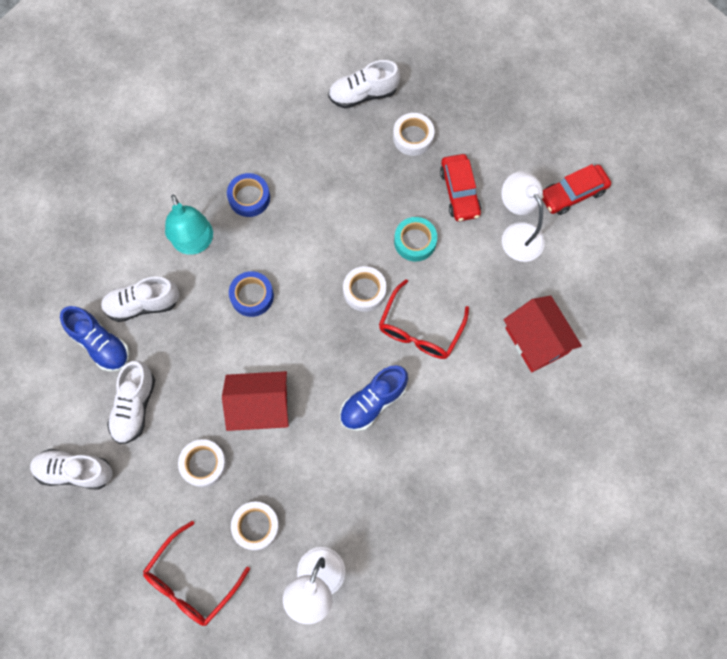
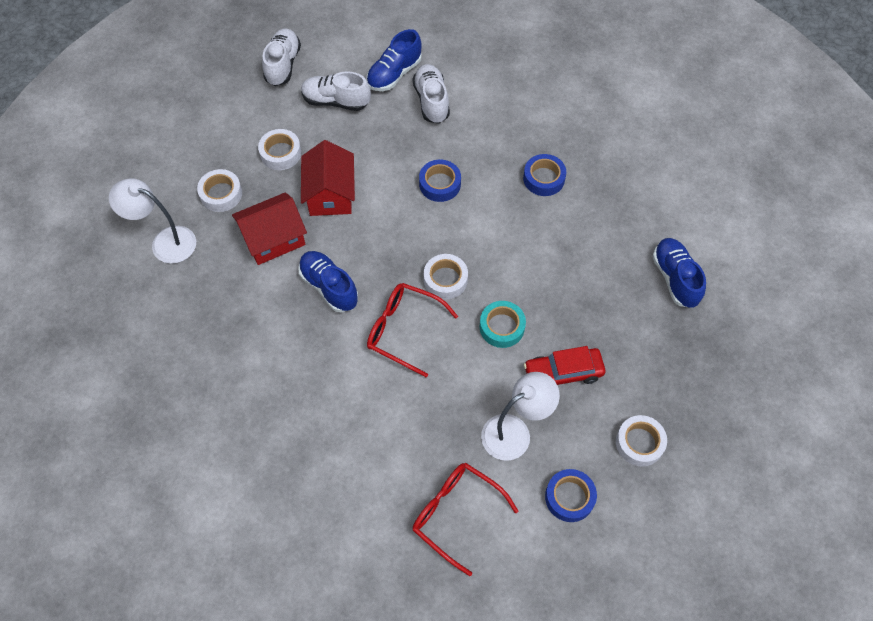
camera: 90 degrees right, 10 degrees down
(192, 580) = (181, 149): red glasses -> red glasses (457, 514)
(195, 243) = (493, 137): turquoise lamp -> none
(363, 94) = (675, 278): white shoe -> blue shoe
(413, 137) = (627, 327): white tape -> white tape (639, 443)
(536, 340) = (388, 445): red house -> red house (273, 239)
(572, 193) = (569, 497): red car -> blue tape

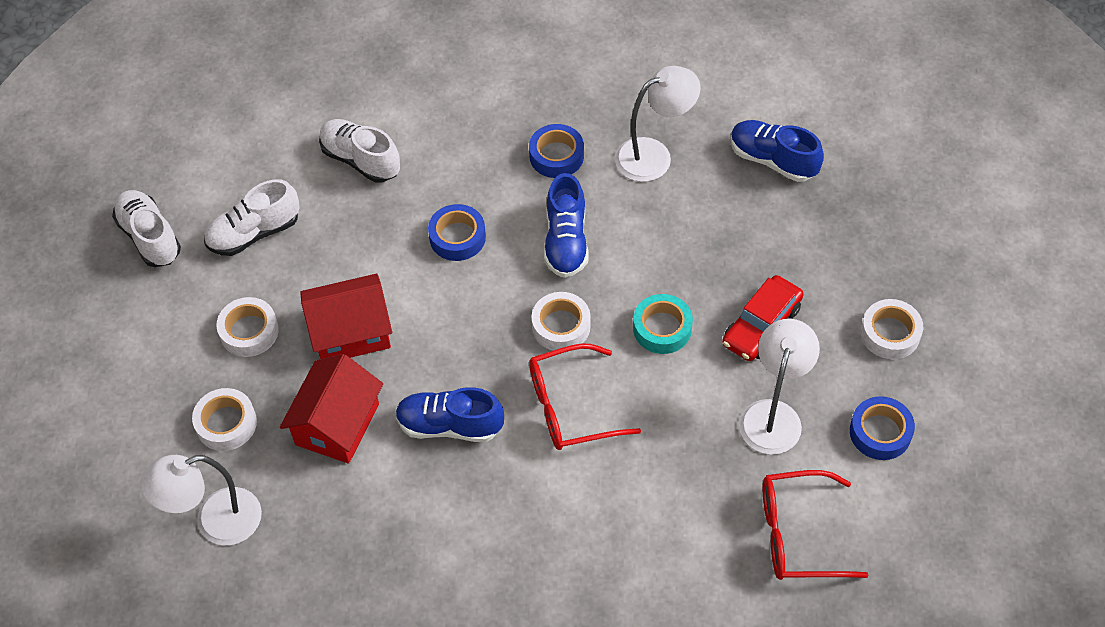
camera: 40 degrees left, 5 degrees down
(330, 194) = (351, 332): red house -> red house turned 60 degrees counterclockwise
(394, 74) = (290, 160): blue shoe -> blue shoe (566, 241)
(603, 221) = (654, 155): none -> white lamp

